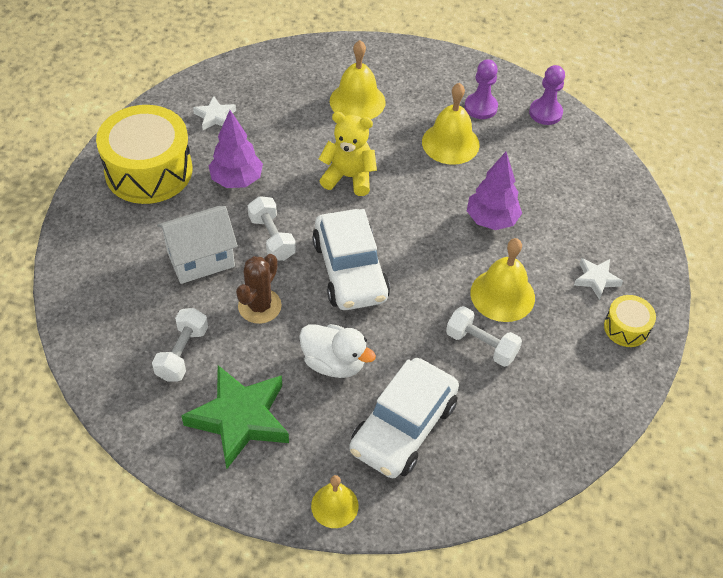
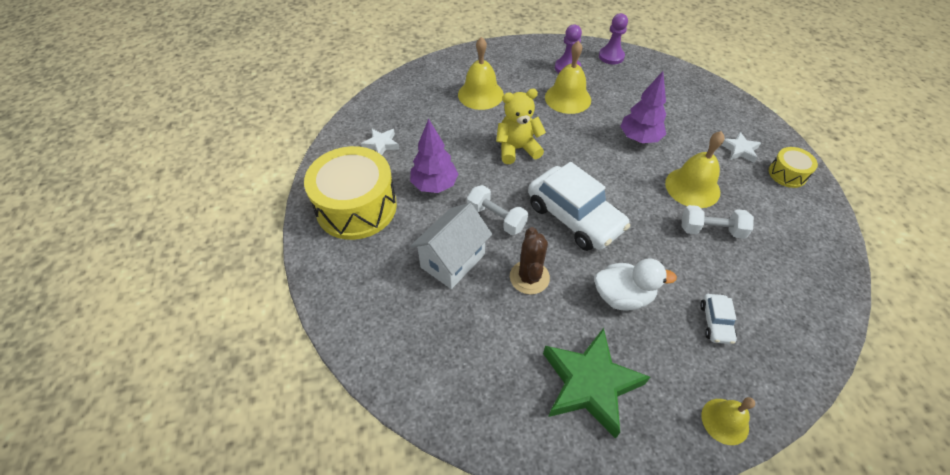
camera: 25 degrees left, 0 degrees up
(182, 353) = (497, 349): white dumbbell -> none
(403, 427) = (716, 322): white car -> white car, size x0.45

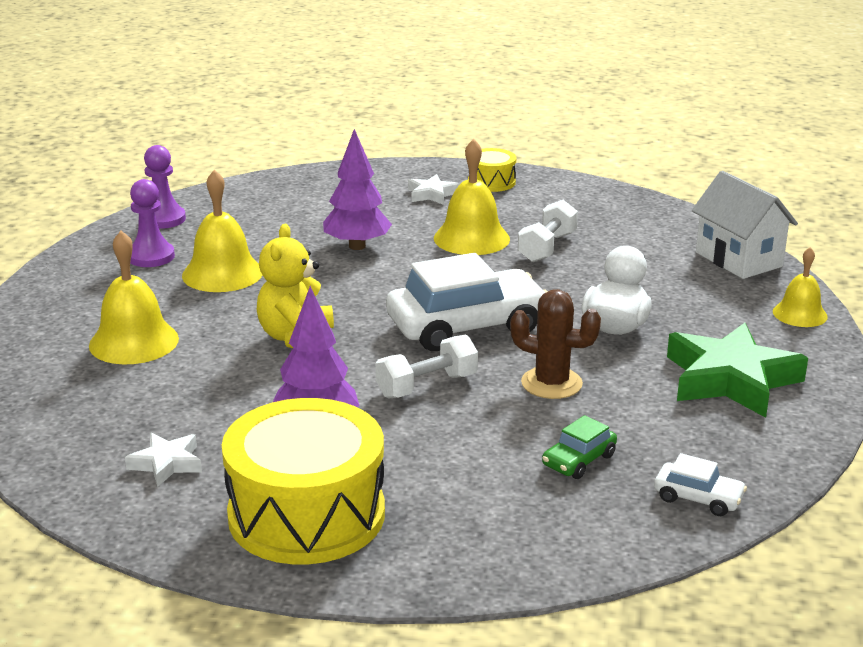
camera: 70 degrees left, 25 degrees down
(448, 312) = (579, 460): none -> green car
(453, 261) = (486, 439): white house -> white house (738, 259)
(716, 322) = (678, 283): white car -> white car (698, 498)

